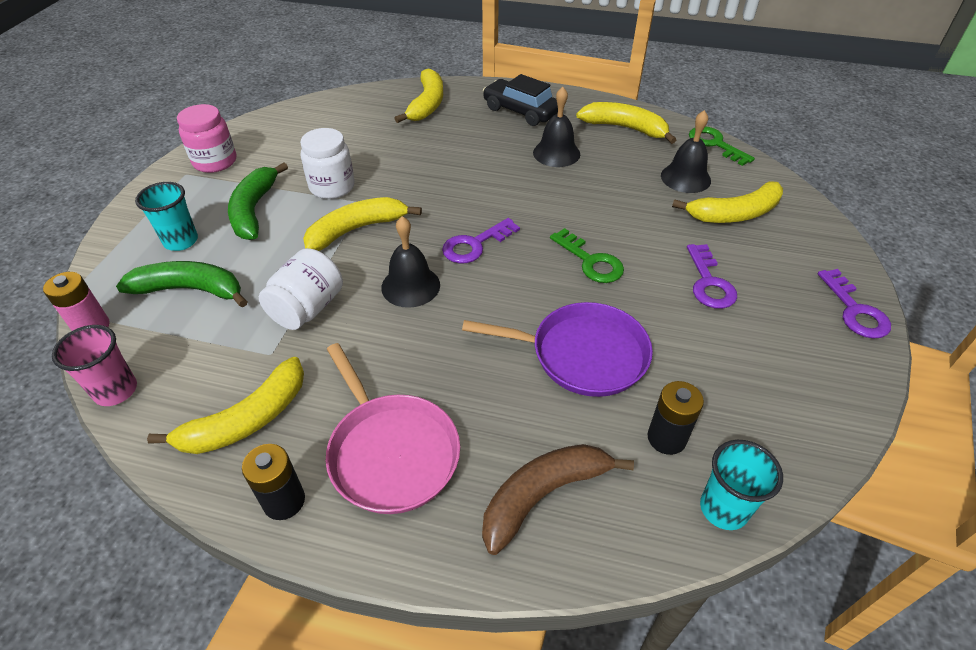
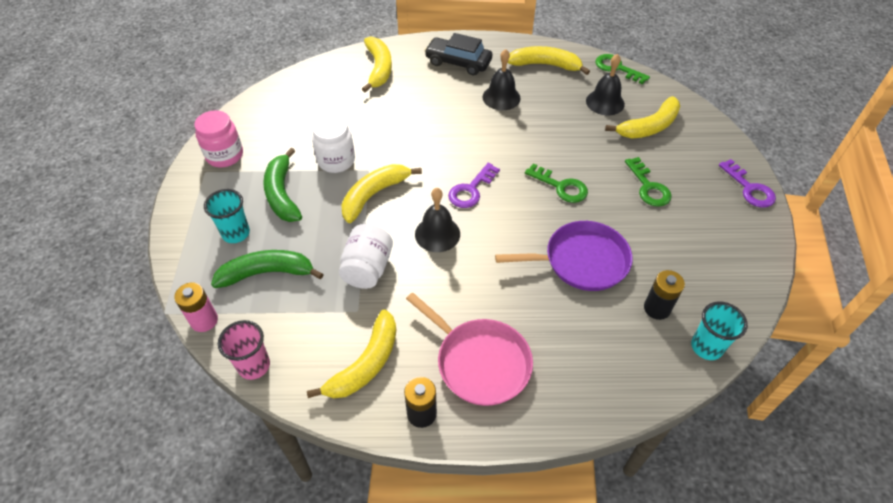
camera: 15 degrees left, 5 degrees up
(543, 495) = (592, 366): brown banana -> none
(709, 282) = (648, 187): purple key -> green key

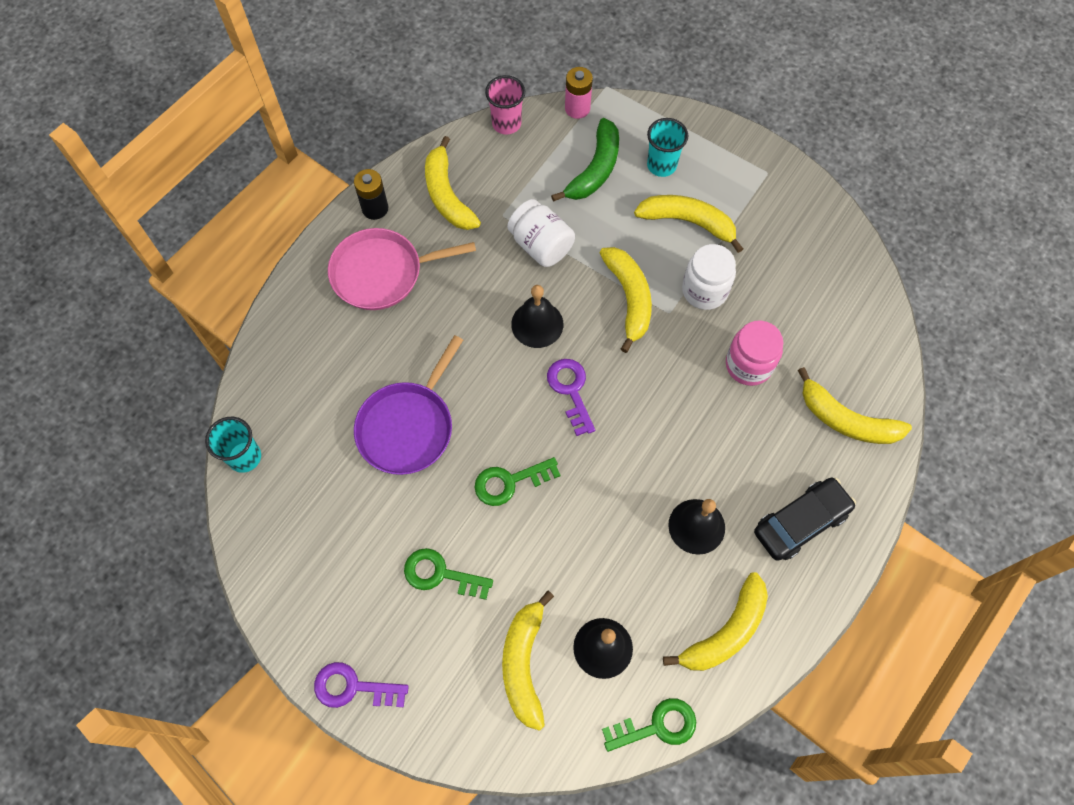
camera: 125 degrees right, 15 degrees up
(225, 155) = (782, 197): pink jar -> pink jar (748, 365)
(282, 194) = (688, 222): green banana -> yellow banana
(657, 308) = (310, 449): black battery -> none

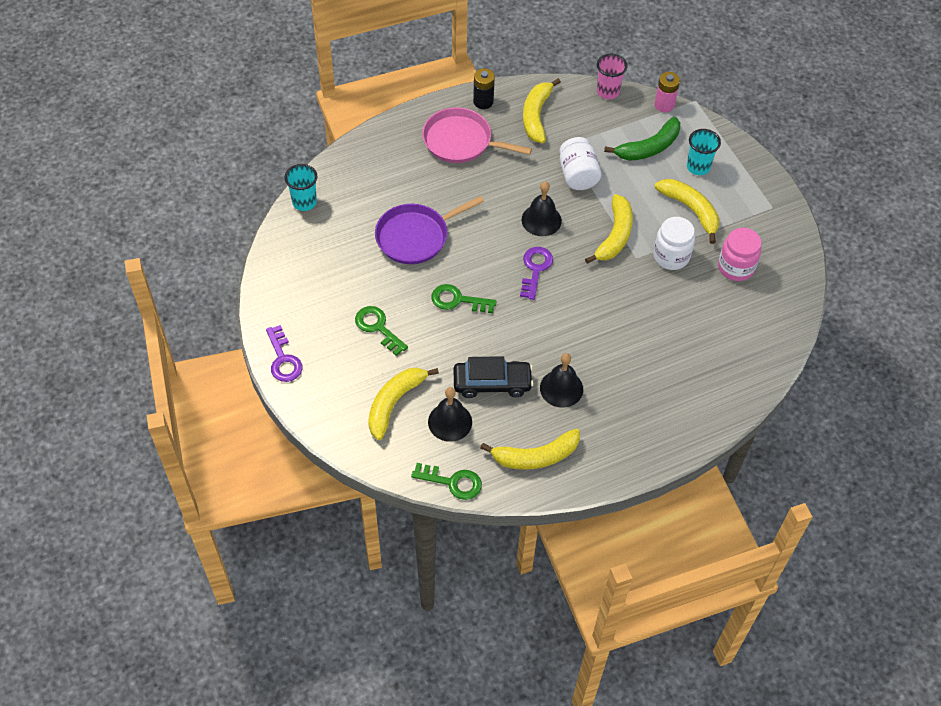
camera: 30 degrees right, 10 degrees down
(353, 687) = (283, 359): purple key -> purple key turned 150 degrees counterclockwise
(748, 365) = (668, 315): pink jar -> pink jar (736, 267)
(800, 522) = (634, 423): black car -> black car (492, 383)
(846, 420) = (712, 381): yellow banana -> none

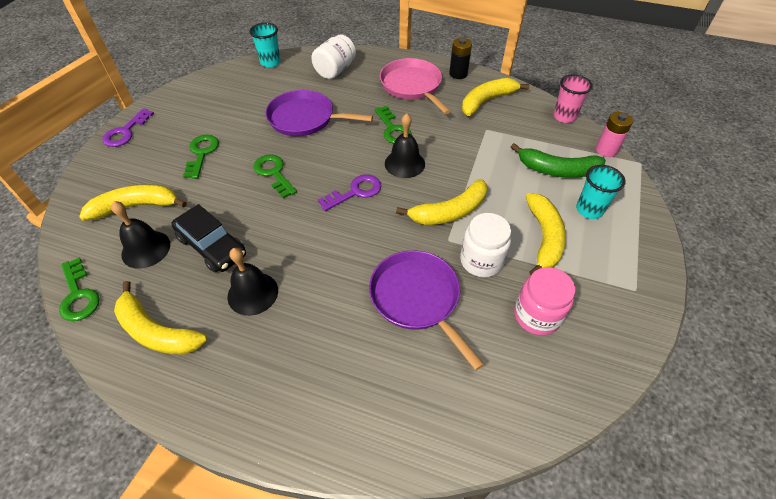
camera: 45 degrees right, 5 degrees down
(496, 195) = (393, 129): none -> green key
(578, 175) = (472, 153): white jar -> white jar (335, 70)
(661, 311) = (417, 298): none -> purple pan

